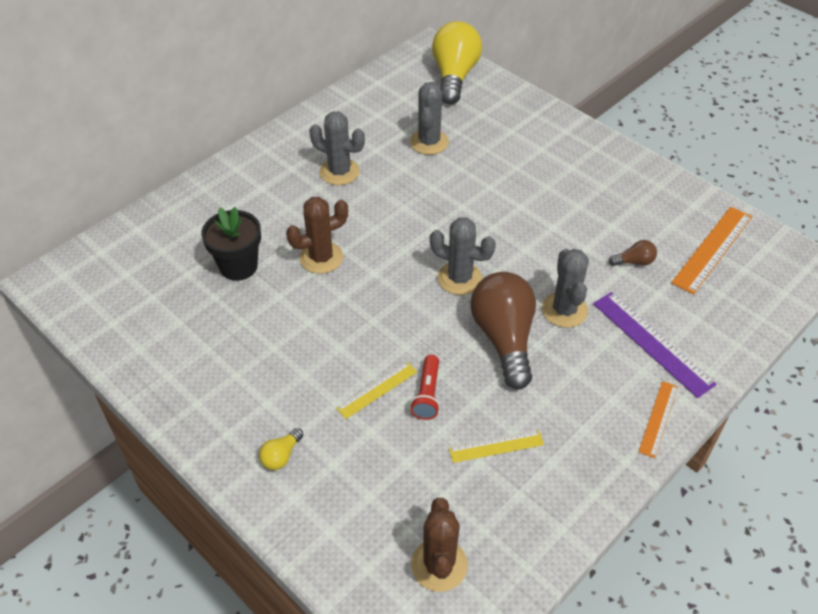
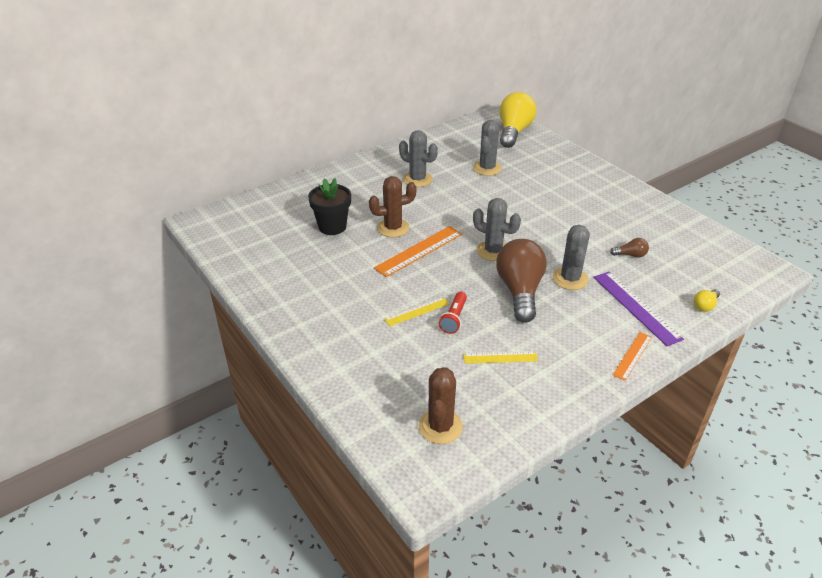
camera: 10 degrees right, 10 degrees down
(281, 456) = (336, 343): yellow light bulb -> yellow light bulb (705, 306)
(712, 249) = (694, 253): orange ruler -> orange ruler (419, 251)

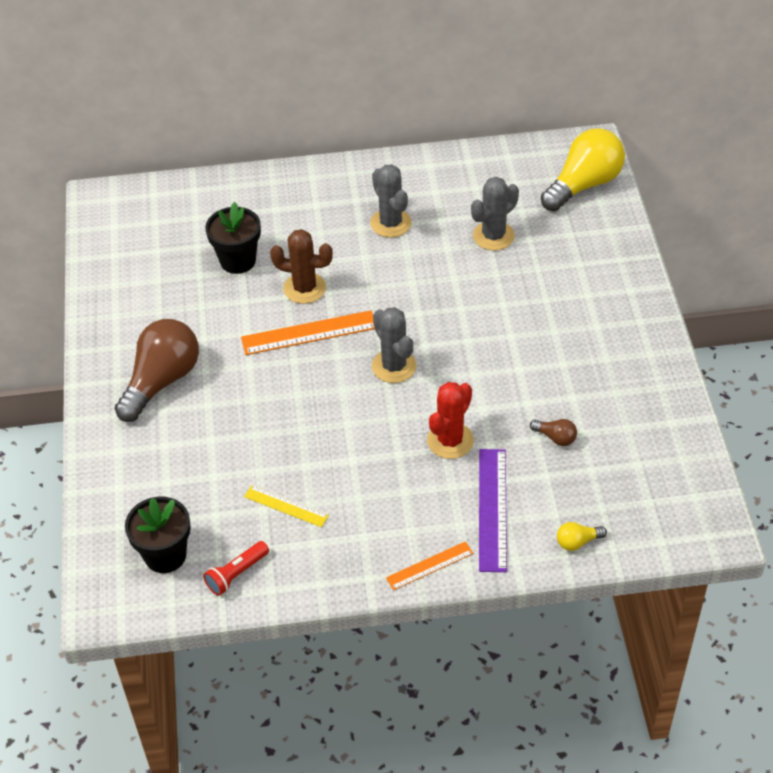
camera: 30 degrees right, 10 degrees up
(417, 311) = (244, 413): yellow ruler -> none
(440, 426) = (165, 555): brown cactus -> black flower pot
(454, 318) = (276, 438): red flashlight -> red flashlight (236, 574)
(520, 291) = (377, 433): brown light bulb -> brown light bulb (162, 381)
(570, 279) = (450, 441): grey cactus -> red cactus

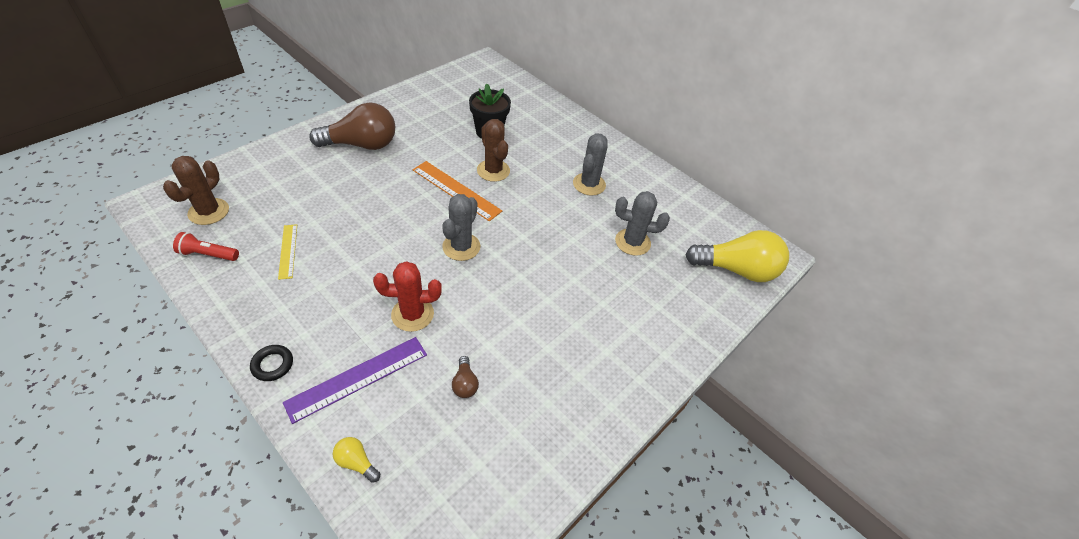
camera: 45 degrees right, 0 degrees up
(165, 555) = (209, 212): black flower pot -> brown cactus
(429, 565) = (272, 365): orange ruler -> black ring

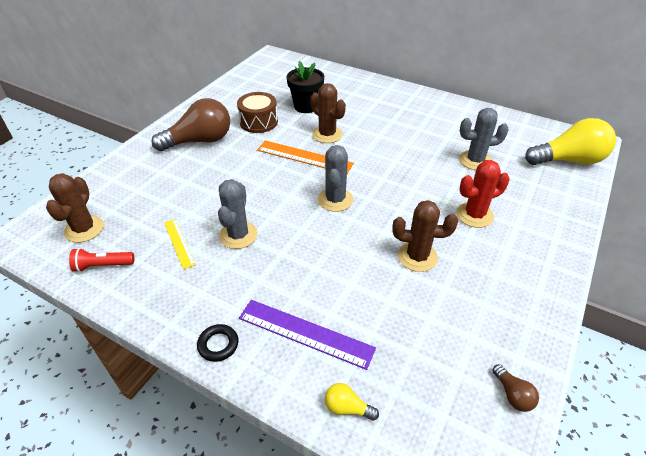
camera: 10 degrees left, 5 degrees down
(357, 378) = (305, 333): purple ruler -> purple ruler turned 75 degrees clockwise
(412, 314) = (324, 265): red cactus -> red cactus (474, 215)
(431, 138) = (258, 122): none -> brown drum
(465, 384) = (405, 309): brown light bulb -> brown light bulb (512, 395)
(508, 332) = (417, 257): none -> brown cactus
(589, 184) = (413, 126): grey cactus -> grey cactus (238, 235)

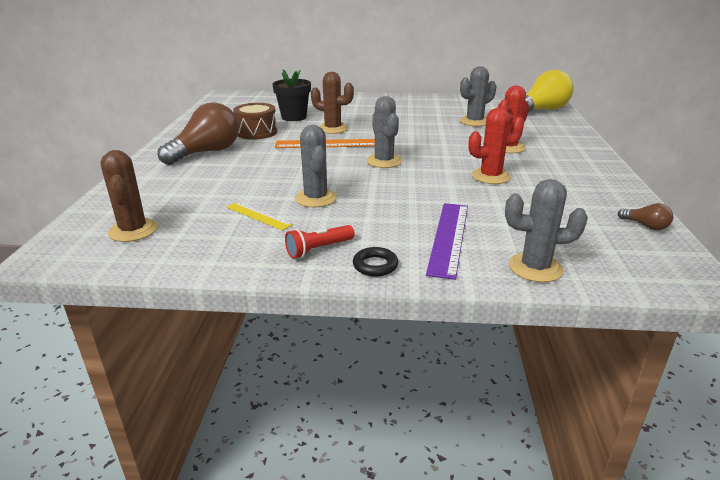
camera: 25 degrees left, 15 degrees down
(103, 265) = (186, 248): red flashlight -> red flashlight (318, 249)
(305, 333) = (448, 237): purple ruler -> purple ruler turned 75 degrees counterclockwise
(347, 408) = (535, 268): yellow light bulb -> grey cactus
(417, 257) = (490, 176): brown cactus -> red cactus

